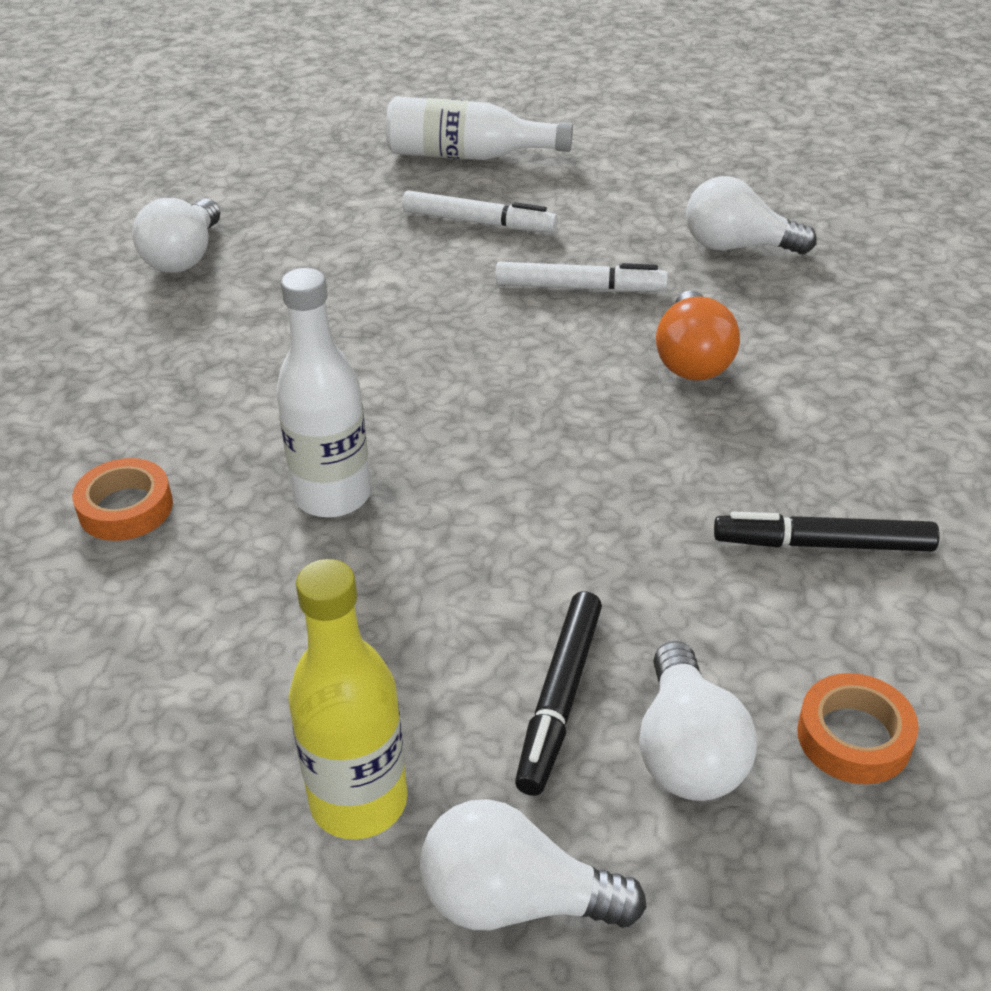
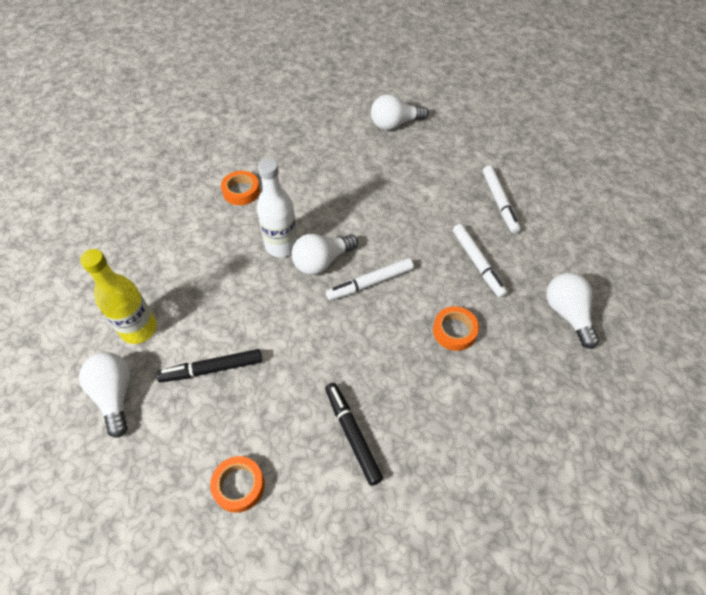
camera: 60 degrees right, 15 degrees up
(468, 156) = (552, 172): white bottle -> none
(522, 413) = (370, 283): none -> white marker
(687, 751) = (204, 424): white light bulb -> white light bulb (322, 261)
(692, 359) = (454, 331): orange light bulb -> orange tape

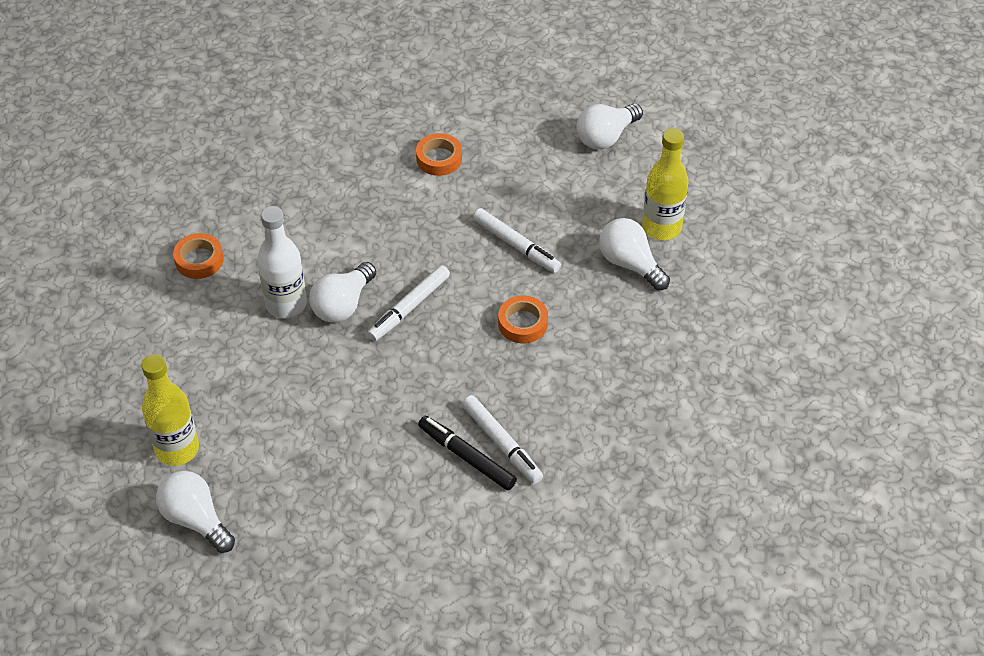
camera: 25 degrees left, 5 degrees down
(212, 369) = (285, 456): black marker -> none
(239, 485) = (379, 543): orange tape -> orange tape (439, 158)
(394, 124) = (342, 113): white light bulb -> white light bulb (606, 137)
(499, 202) = (510, 169): white marker -> white marker (502, 443)
(607, 292) = (661, 227): none -> yellow bottle

